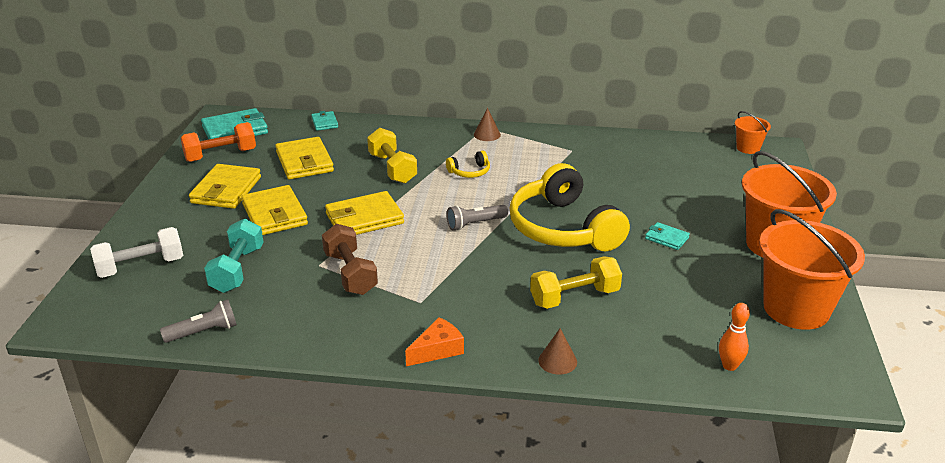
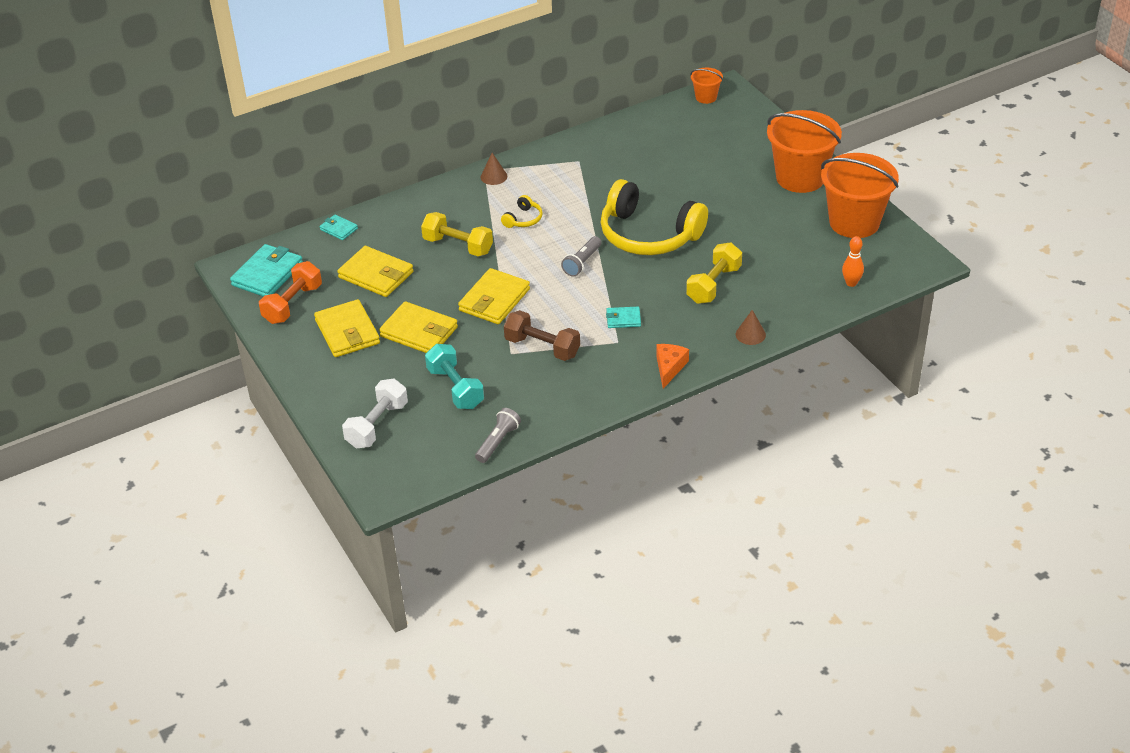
camera: 35 degrees left, 10 degrees up
(666, 238) = (726, 208): turquoise wallet -> turquoise wallet (623, 319)

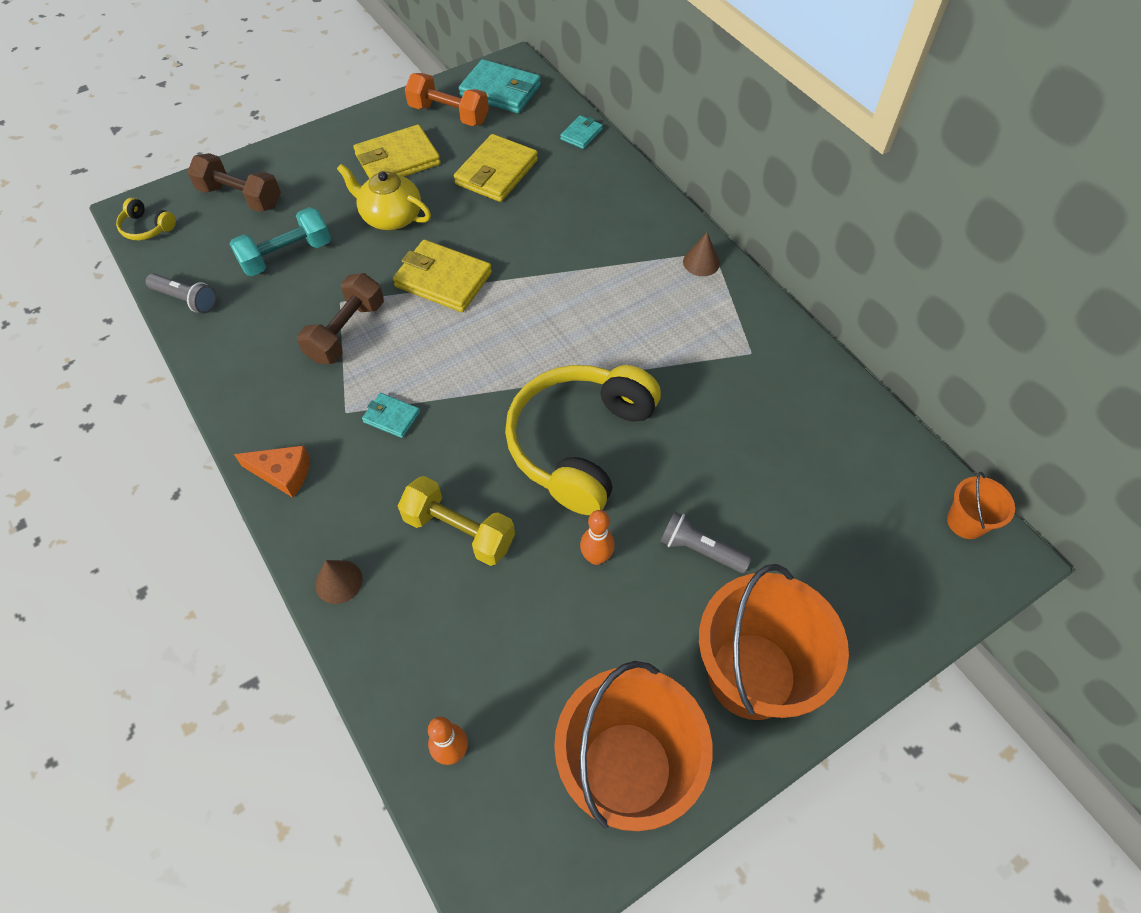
camera: 85 degrees right, 15 degrees up
(377, 425) = (240, 197): white dumbbell -> brown dumbbell
(419, 332) = (391, 217): yellow wallet -> yellow teapot
(458, 246) = (551, 238): yellow dumbbell -> none
(523, 219) = (609, 298): yellow headphones -> yellow headphones (147, 228)
(582, 262) = (515, 366): grey flashlight -> grey flashlight (700, 550)
(623, 319) = (391, 417): turquoise wallet -> turquoise wallet turned 60 degrees counterclockwise
(731, 230) = (596, 557): none -> orange bowling pin

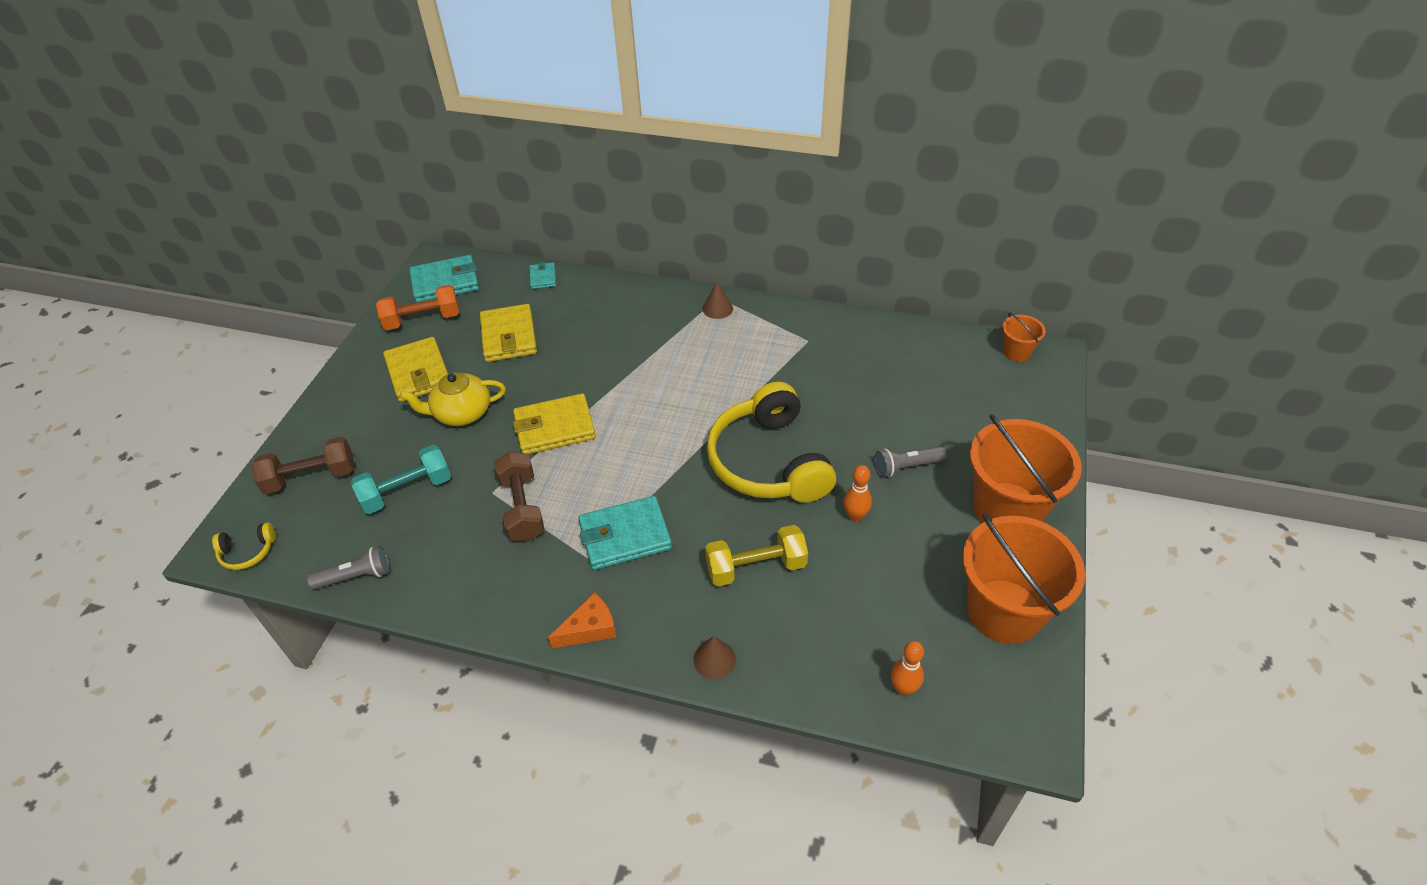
camera: 40 degrees left, 10 degrees down
(287, 256) = (407, 491): turquoise dumbbell -> turquoise dumbbell turned 45 degrees clockwise
(391, 417) = (625, 536): turquoise wallet -> turquoise wallet, size x1.91
(398, 160) = (418, 373): yellow wallet -> yellow wallet turned 45 degrees counterclockwise

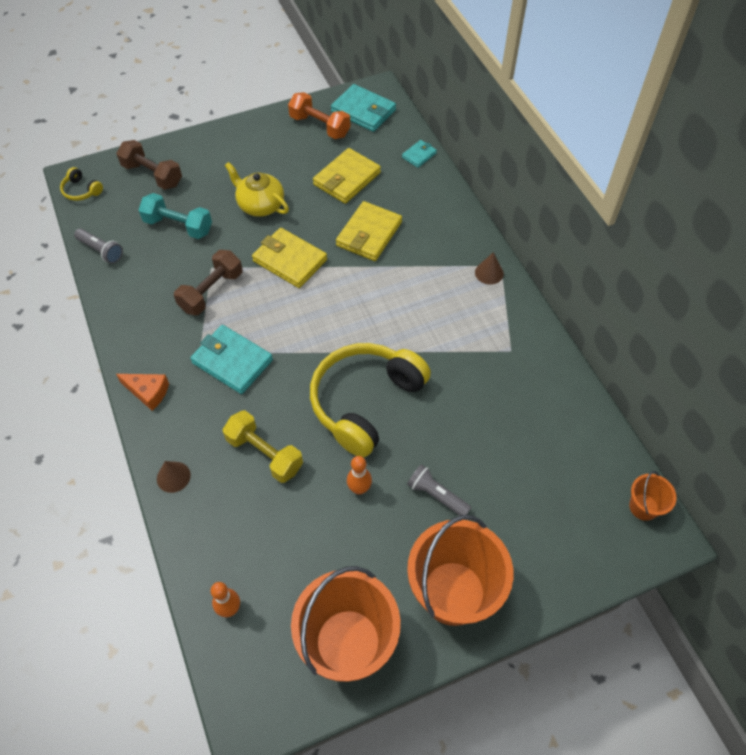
camera: 50 degrees right, 10 degrees up
(418, 373) = (274, 159): yellow wallet -> yellow wallet (369, 234)

